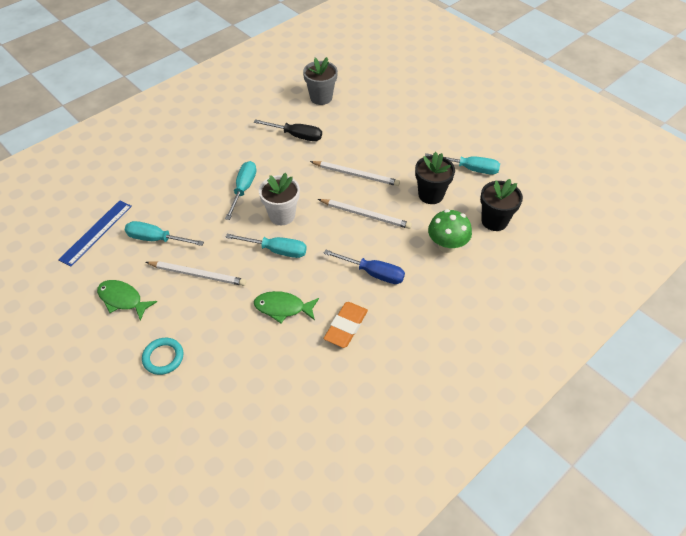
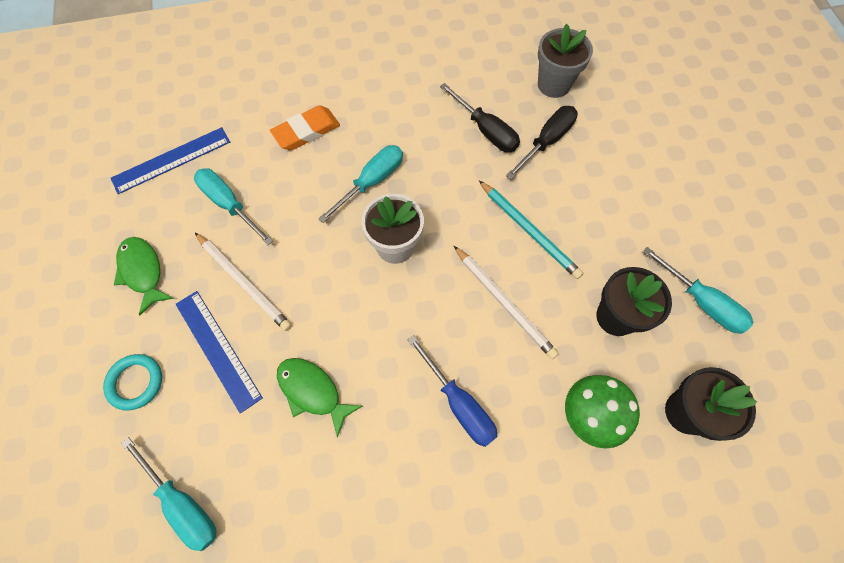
camera: 30 degrees right, 15 degrees up
(206, 316) = (217, 349): none -> blue ruler
(276, 250) = (357, 297): turquoise screwdriver -> turquoise screwdriver (183, 504)
(336, 127) = (546, 141): none -> black screwdriver
(346, 326) = (373, 469): orange eraser -> orange eraser (306, 131)
(356, 175) = (529, 231): white pencil -> turquoise pencil

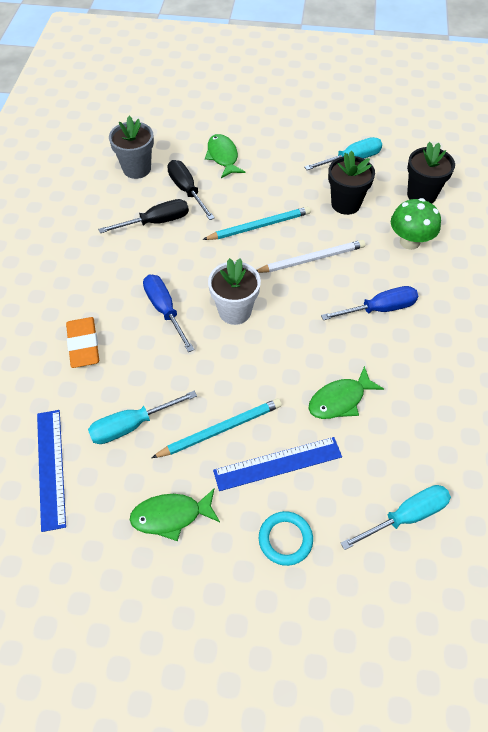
camera: 70 degrees left, 10 degrees down
(244, 282) = (220, 429): white pencil -> turquoise pencil
(372, 182) = (165, 310): turquoise screwdriver -> blue screwdriver
(620, 157) = (223, 157): none -> green fish

